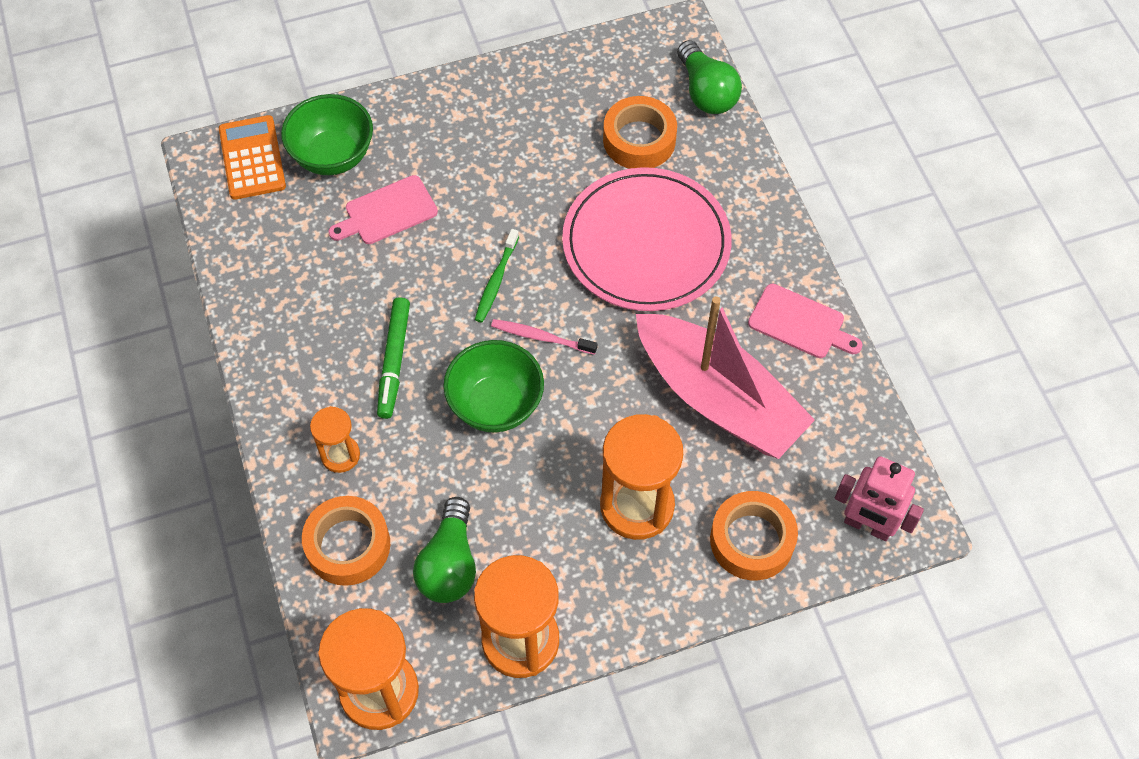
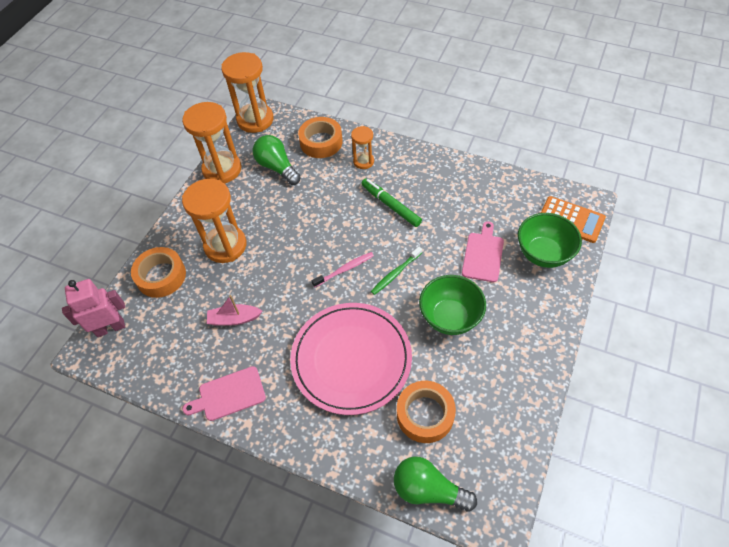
camera: 135 degrees right, 5 degrees down
(495, 405) = (329, 228): green bowl -> green bowl (450, 317)
(496, 280) = (395, 273): green toothbrush -> green toothbrush turned 105 degrees counterclockwise
(718, 398) = (234, 319): pink boat -> pink boat, size x0.42

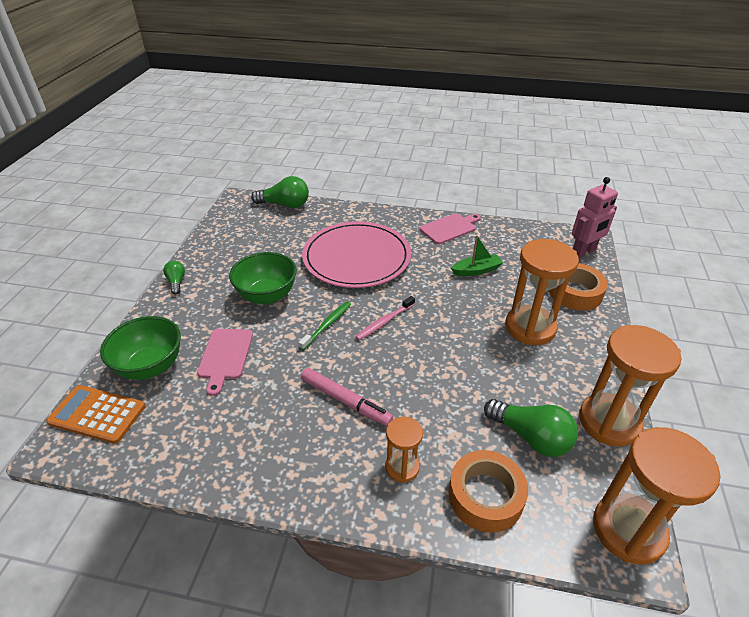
camera: 165 degrees right, 15 degrees down
(234, 319) = (476, 270): pink boat -> green boat
(390, 205) = (346, 401): green marker -> pink marker
(425, 414) = (289, 235): orange tape -> none
(547, 352) = (176, 282): none -> green light bulb

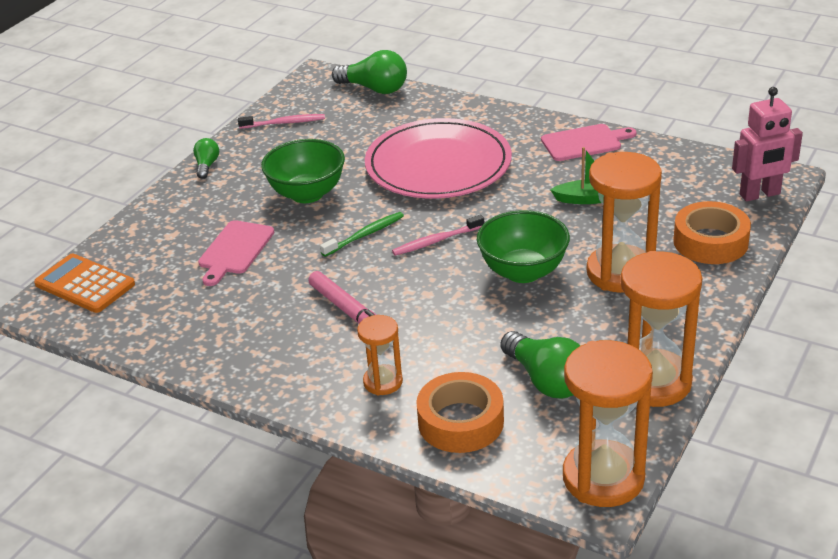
camera: 20 degrees right, 5 degrees down
(151, 366) = (151, 248): green bowl -> green bowl (523, 272)
(227, 239) = (284, 123): none -> pink toothbrush

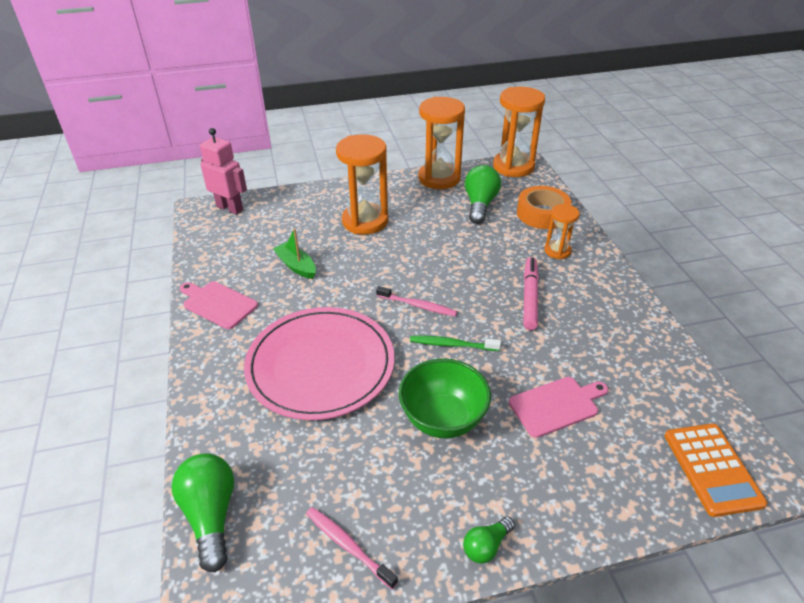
camera: 135 degrees left, 5 degrees up
(523, 272) = (405, 253): green bowl -> none
(710, 242) = (300, 205): orange tape -> none

